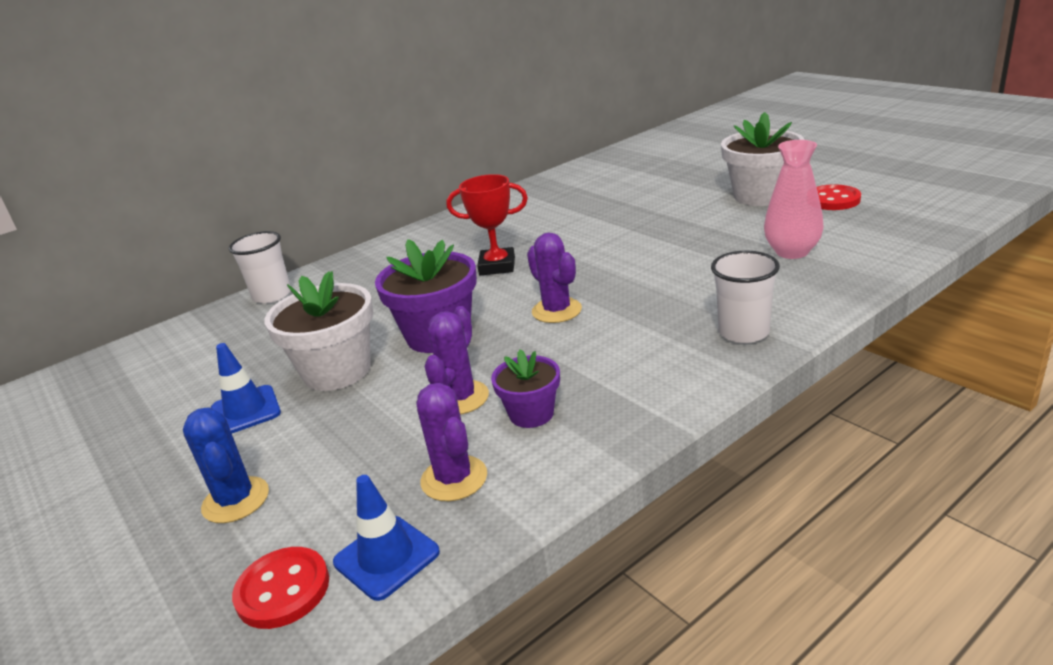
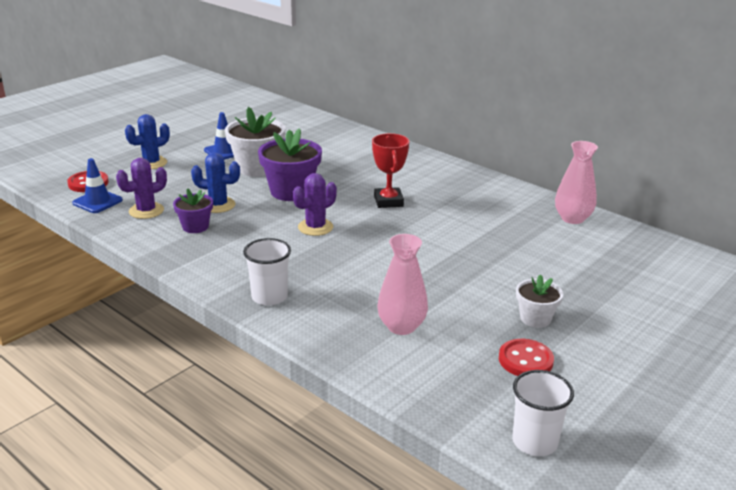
camera: 75 degrees right, 0 degrees up
(272, 295) = (355, 135): white cup -> white cup (534, 442)
(460, 398) = (218, 205): purple cactus -> blue cactus
(567, 179) = (572, 218): none -> pink vase
(760, 196) = (535, 318): white flower pot -> white flower pot, size x0.57

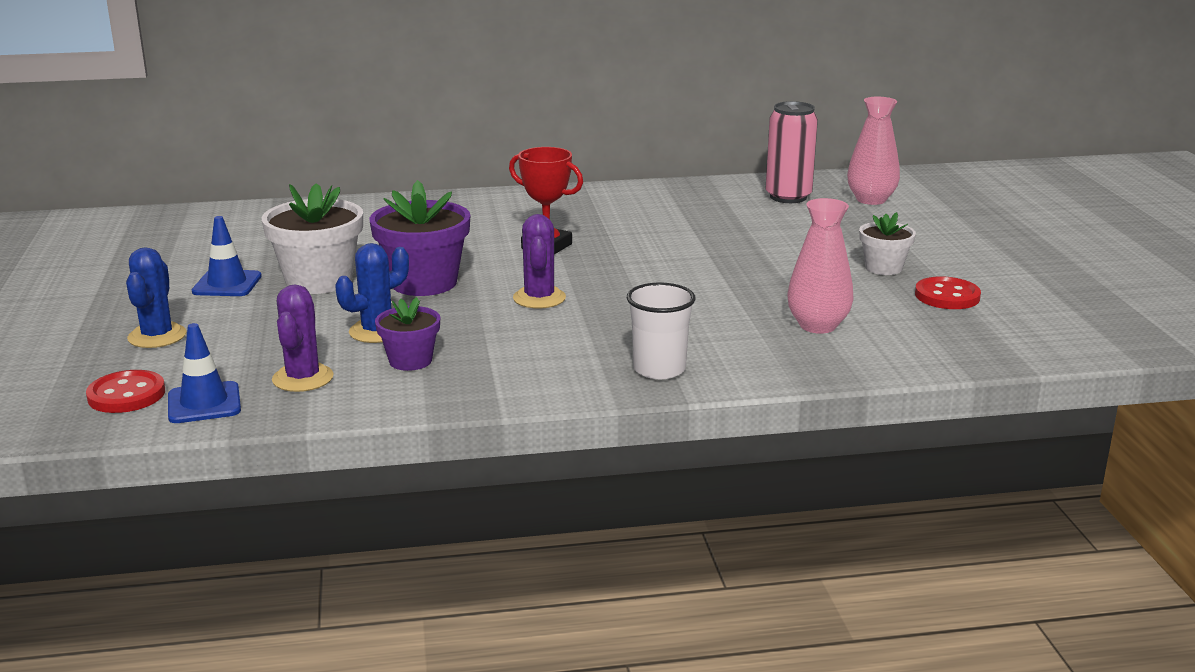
camera: 50 degrees left, 5 degrees down
(534, 442) = (1074, 337): white cup -> none
(572, 218) = (728, 190): pink vase -> pink vase (871, 200)
(599, 241) = (788, 197): none -> pink can

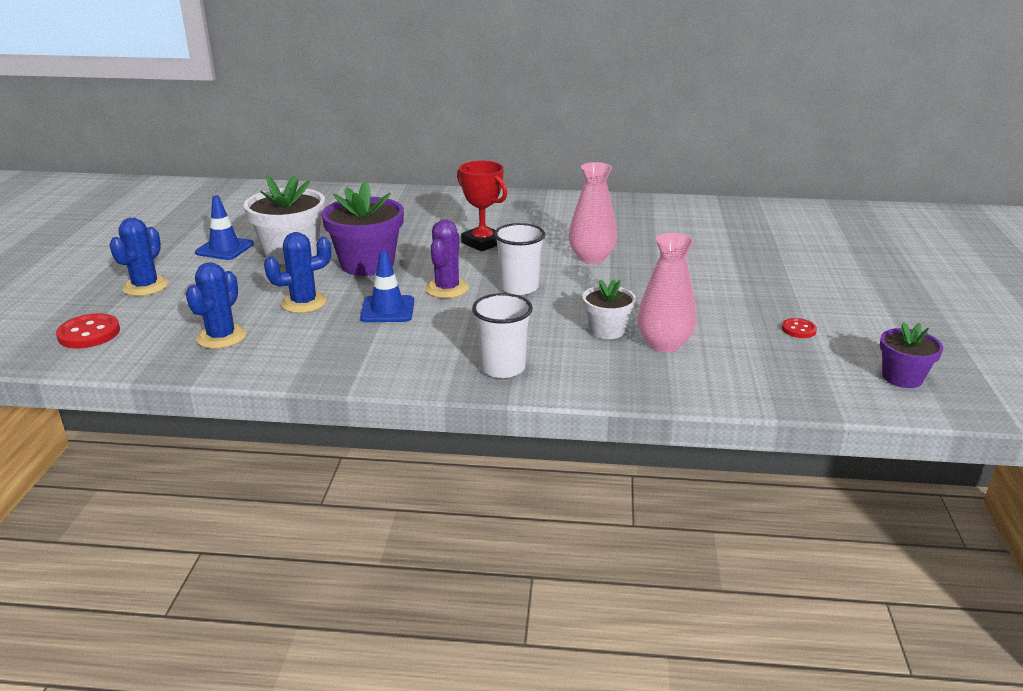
camera: 15 degrees right, 5 degrees up
(204, 403) = (136, 349): blue traffic cone -> blue traffic cone (387, 309)
(303, 378) = (221, 337): purple cactus -> blue cactus
(410, 361) = (311, 332): purple flower pot -> purple flower pot (902, 377)
(622, 288) = (519, 287): none -> white cup
(788, 197) = (709, 219): pink can -> none
(871, 200) = (780, 228): pink vase -> pink vase (591, 258)
(883, 268) = (755, 295): white flower pot -> white flower pot (607, 330)
(947, 296) = (798, 329): red button -> red button, size x0.58

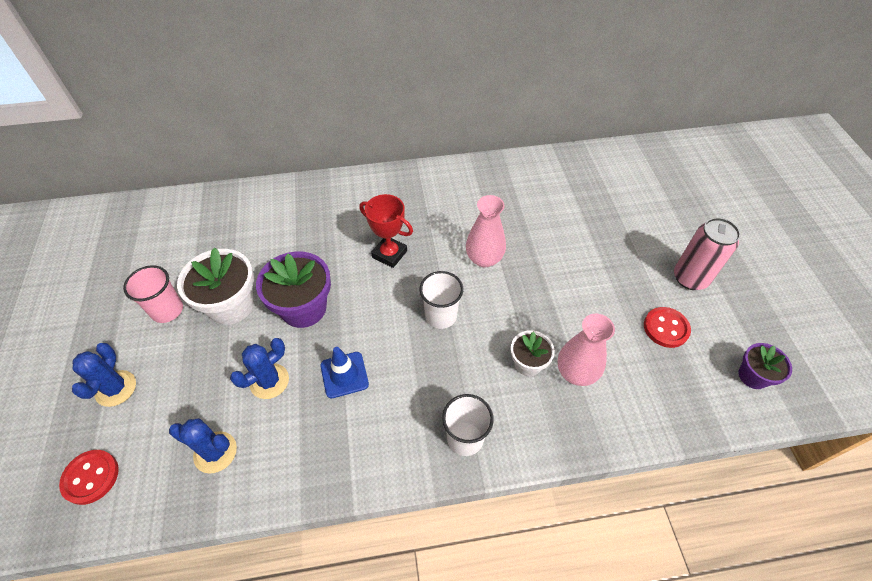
camera: 15 degrees left, 25 degrees up
(221, 337) = (215, 452): blue cactus -> blue cactus turned 75 degrees counterclockwise
(224, 248) = (167, 310): blue traffic cone -> pink cup
(447, 289) = (383, 331): purple cactus -> none
(798, 329) = (666, 328): red button -> red button, size x1.73
(850, 300) = (690, 278): none -> pink can

